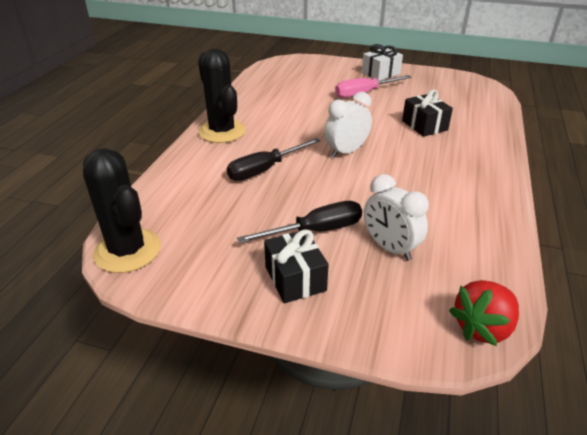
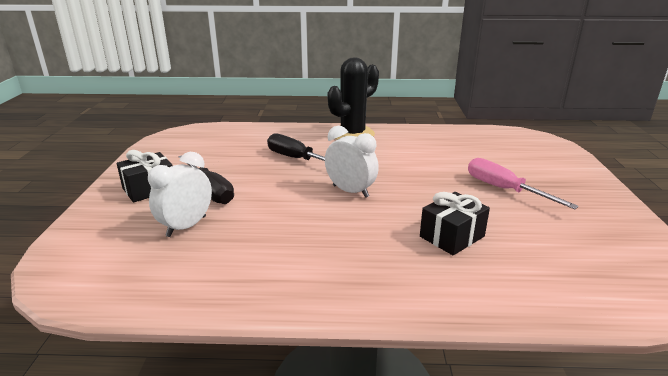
camera: 75 degrees right, 10 degrees down
(127, 250) = (184, 134): black cactus -> none
(380, 73) = (583, 196): white gift -> none
(482, 327) = (68, 280): red strawberry -> none

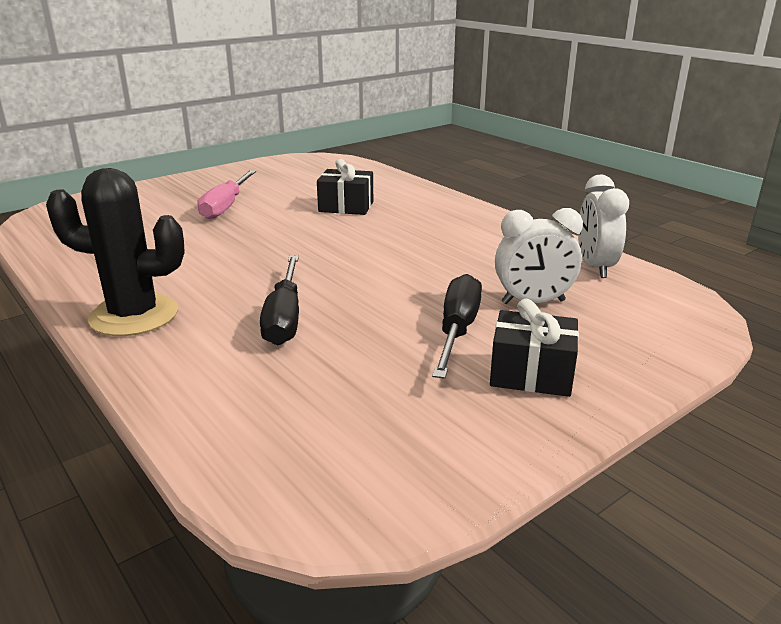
camera: 130 degrees left, 0 degrees up
(350, 191) = (328, 259): white clock -> white clock (595, 267)

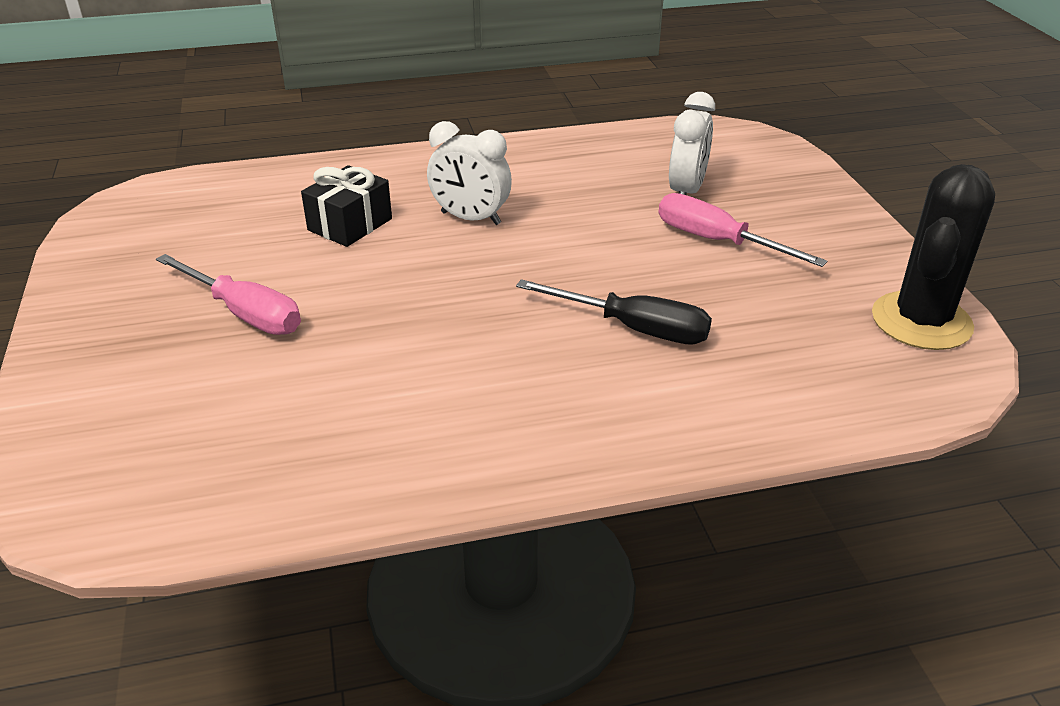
camera: 65 degrees left, 10 degrees up
(134, 316) = (560, 435): black cactus -> black cactus (921, 321)
(457, 330) = (717, 241): black screwdriver -> pink screwdriver
(531, 374) = (806, 230): black gift -> none
(595, 267) = (638, 143): white clock -> white clock (470, 218)

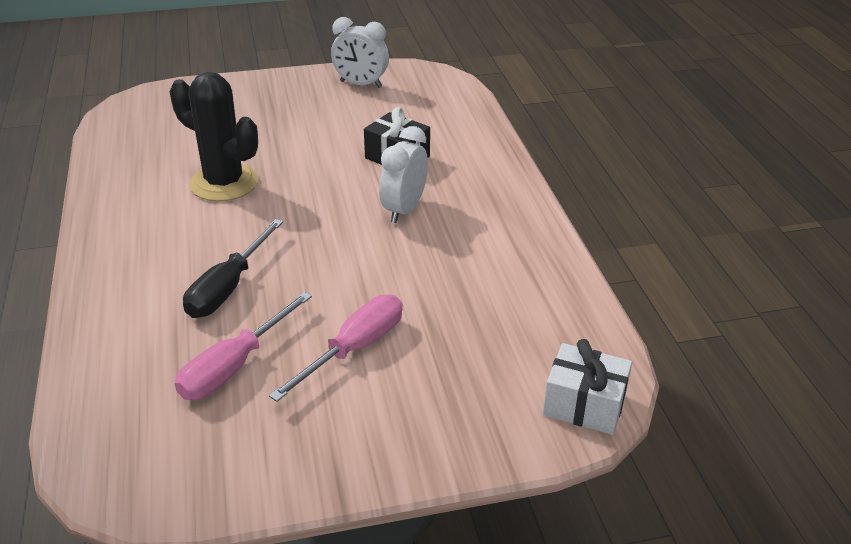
camera: 90 degrees right, 0 degrees up
(244, 313) = (288, 129): pink screwdriver -> pink screwdriver (234, 366)
(686, 191) = (454, 338): white clock -> white clock (361, 84)
(751, 140) = (584, 405): none -> white gift
(921, 321) = (189, 474): black cactus -> black cactus (224, 183)

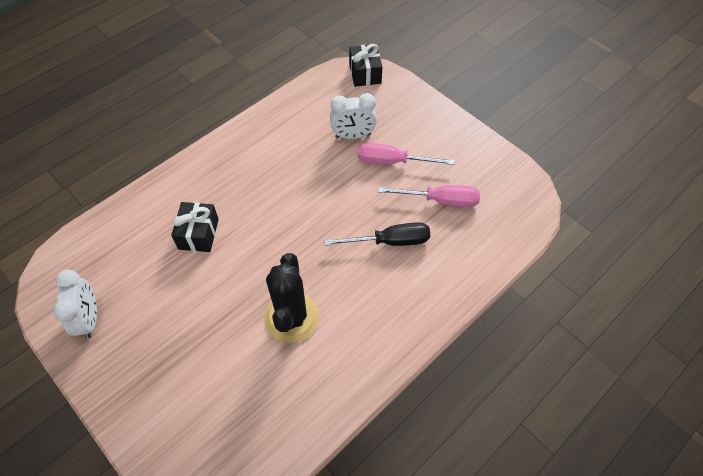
camera: 120 degrees left, 20 degrees up
(404, 210) = (260, 199): white clock -> white clock (353, 136)
(584, 405) = (365, 73): white gift -> black gift

